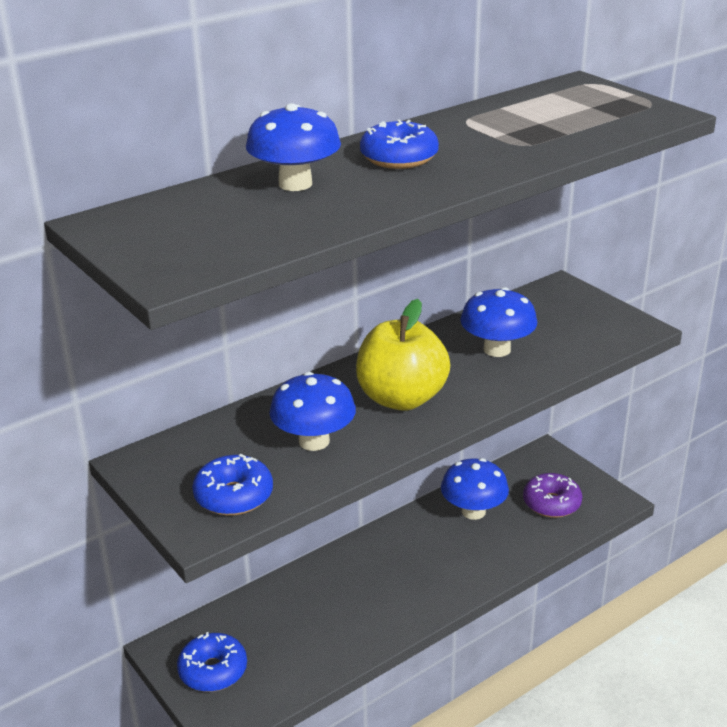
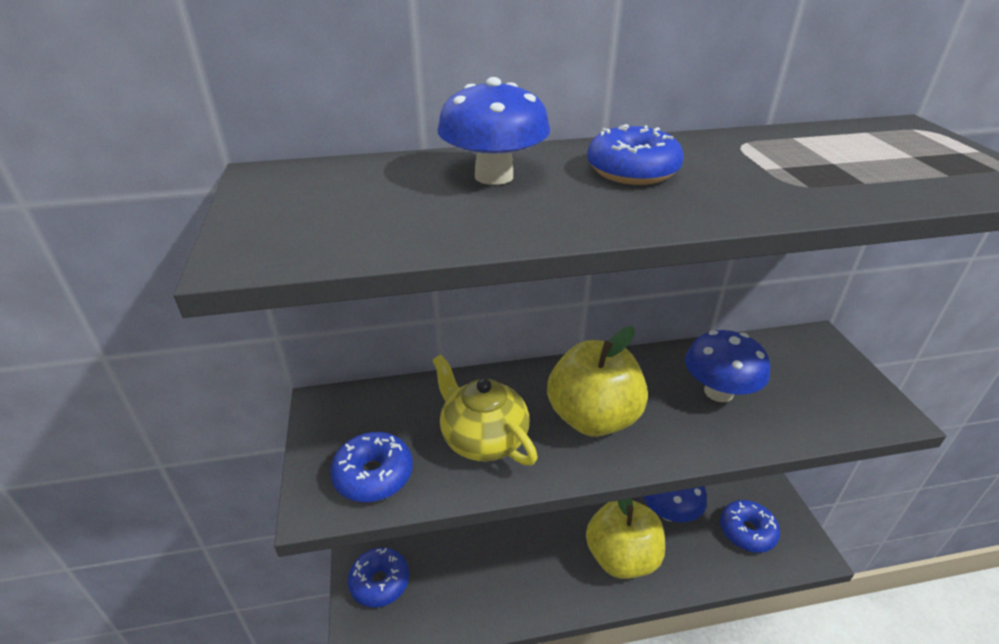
camera: 25 degrees right, 5 degrees up
(314, 441) = (483, 438): blue mushroom -> yellow teapot
(447, 563) = (622, 557): none -> yellow apple
(551, 503) = (747, 531): purple donut -> blue donut

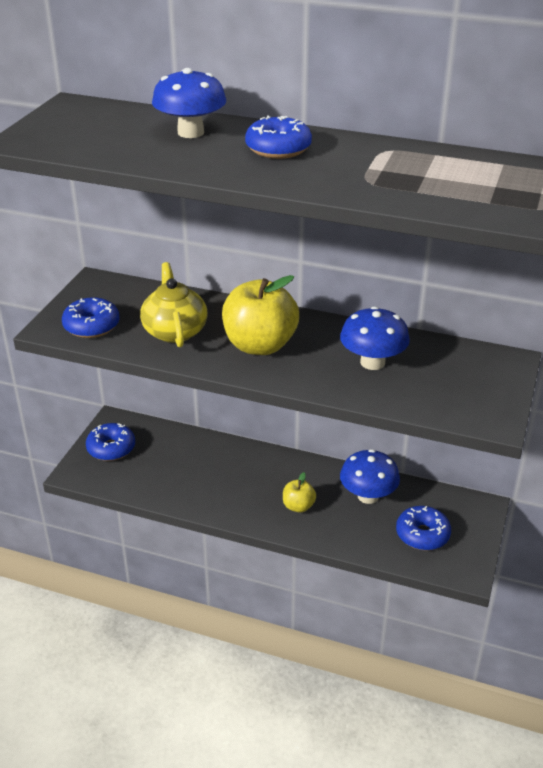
camera: 30 degrees right, 0 degrees up
(622, 557) = (298, 506): yellow apple -> yellow apple, size x0.49

